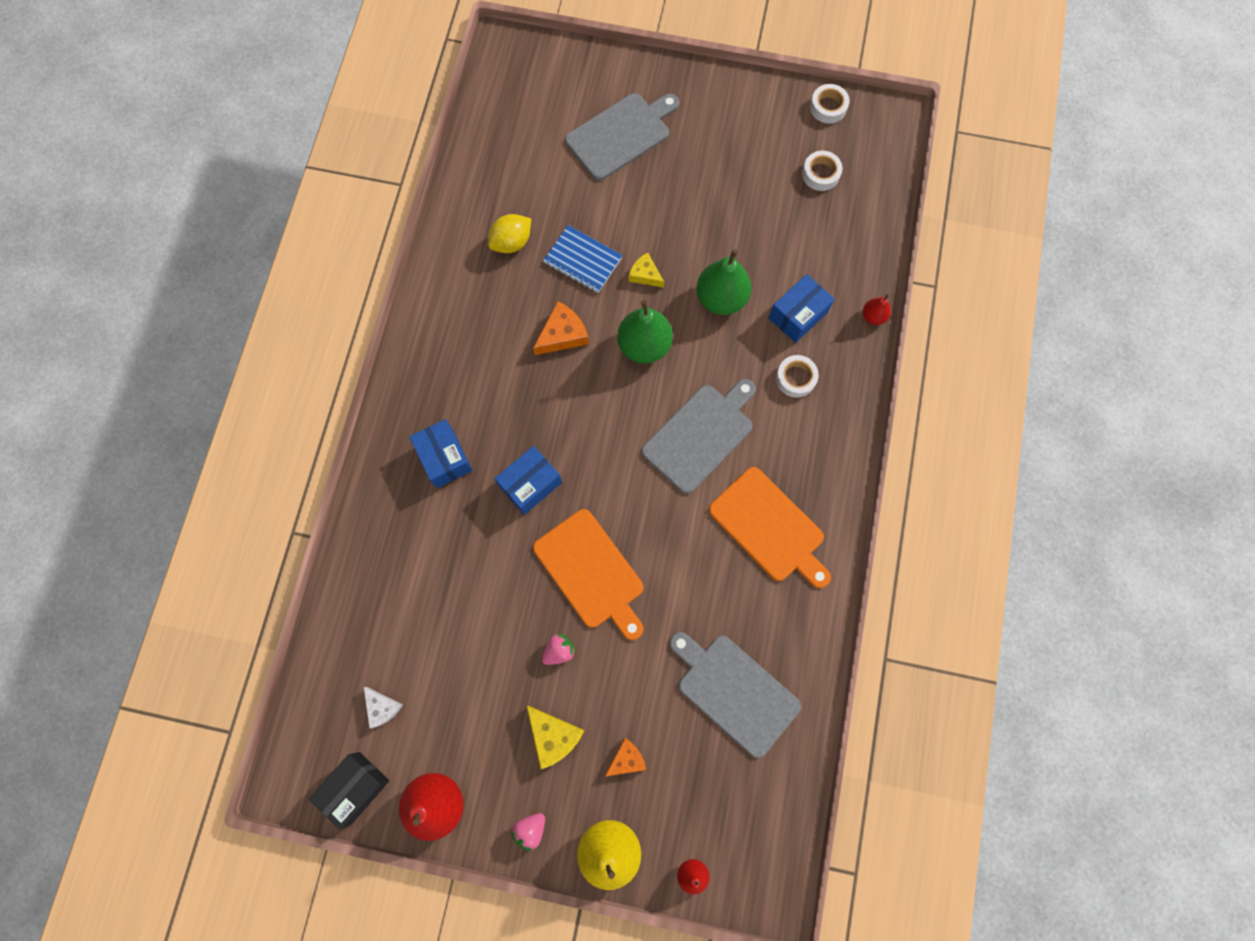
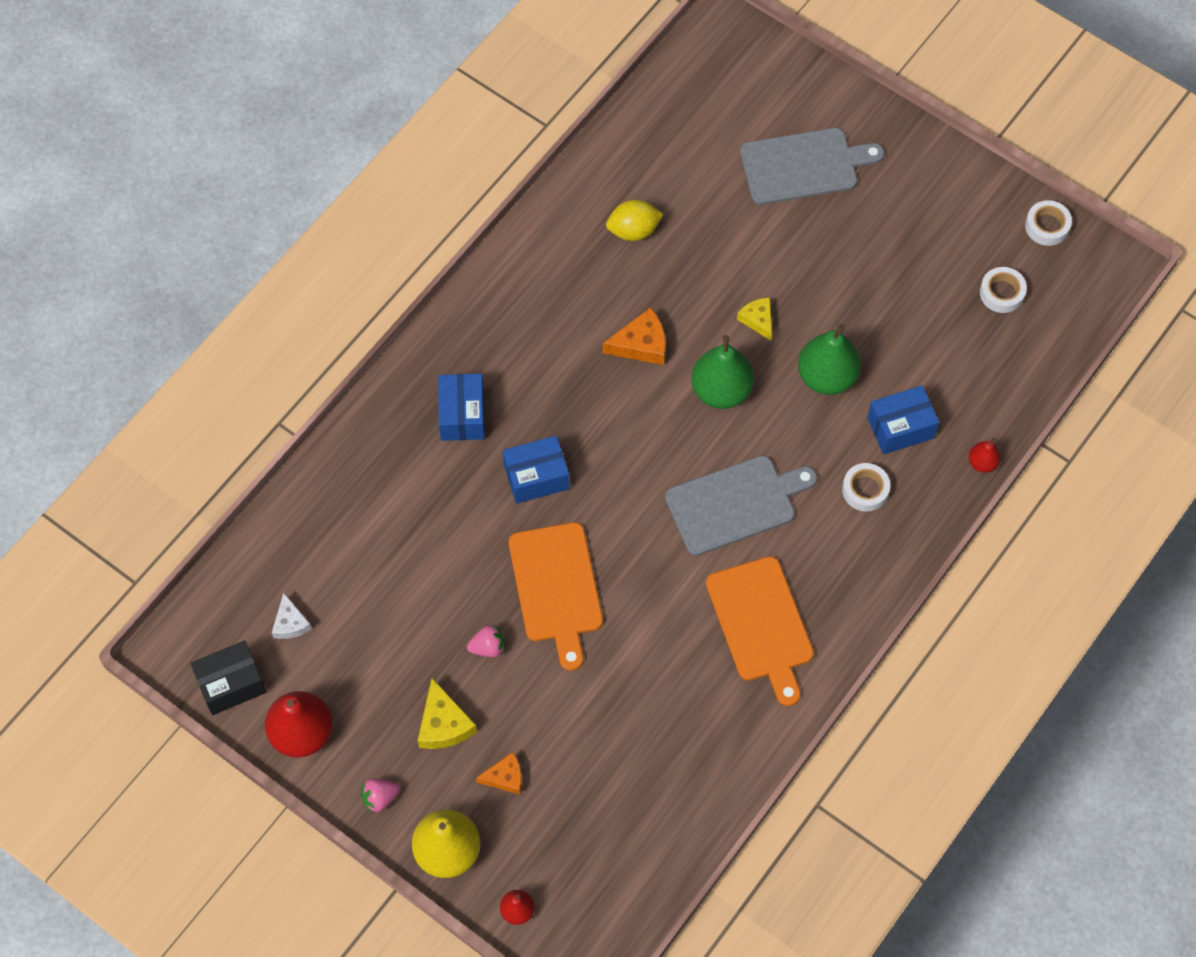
camera: 25 degrees right, 10 degrees down
(582, 260) = (699, 279): blue notebook -> none
(734, 691) = (645, 763): grey cutting board -> none

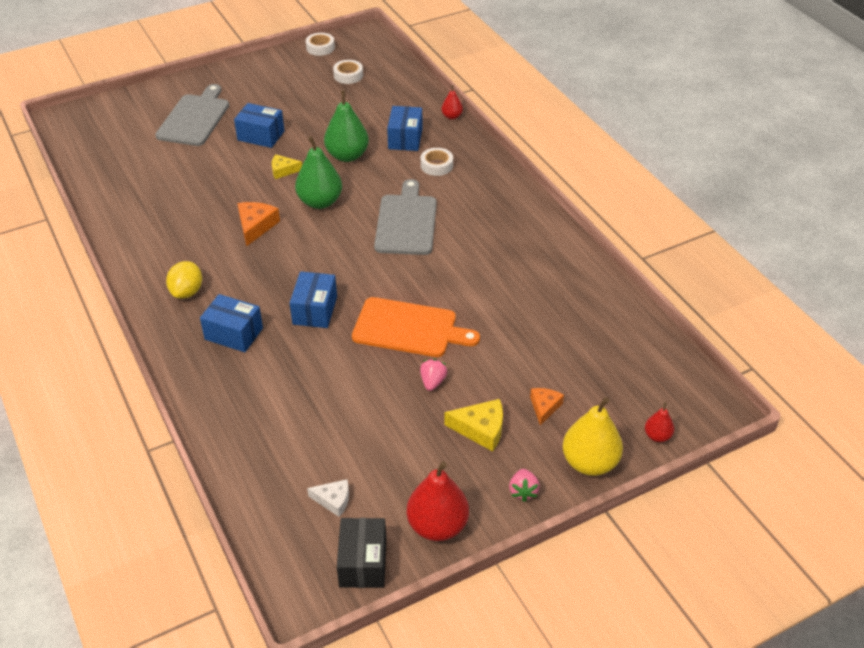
camera: 65 degrees left, 20 degrees down
(633, 230) = (168, 202): yellow lemon -> yellow lemon (187, 292)
(761, 624) = (501, 238): orange cutting board -> none
(811, 259) = (261, 136): none -> blue box

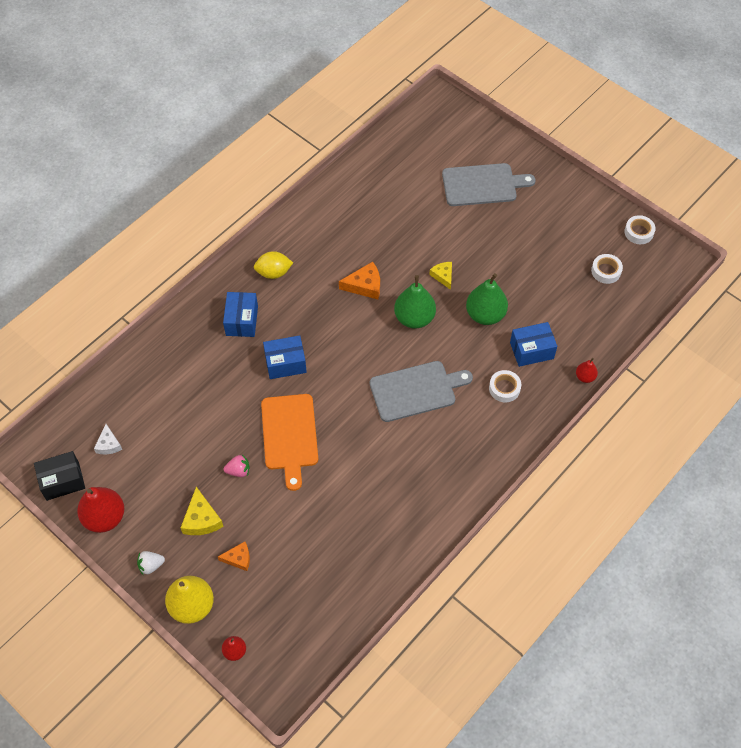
camera: 70 degrees right, 15 degrees up
(261, 136) = (482, 241): blue box -> none
(523, 491) = (151, 565): pink strawberry -> white strawberry

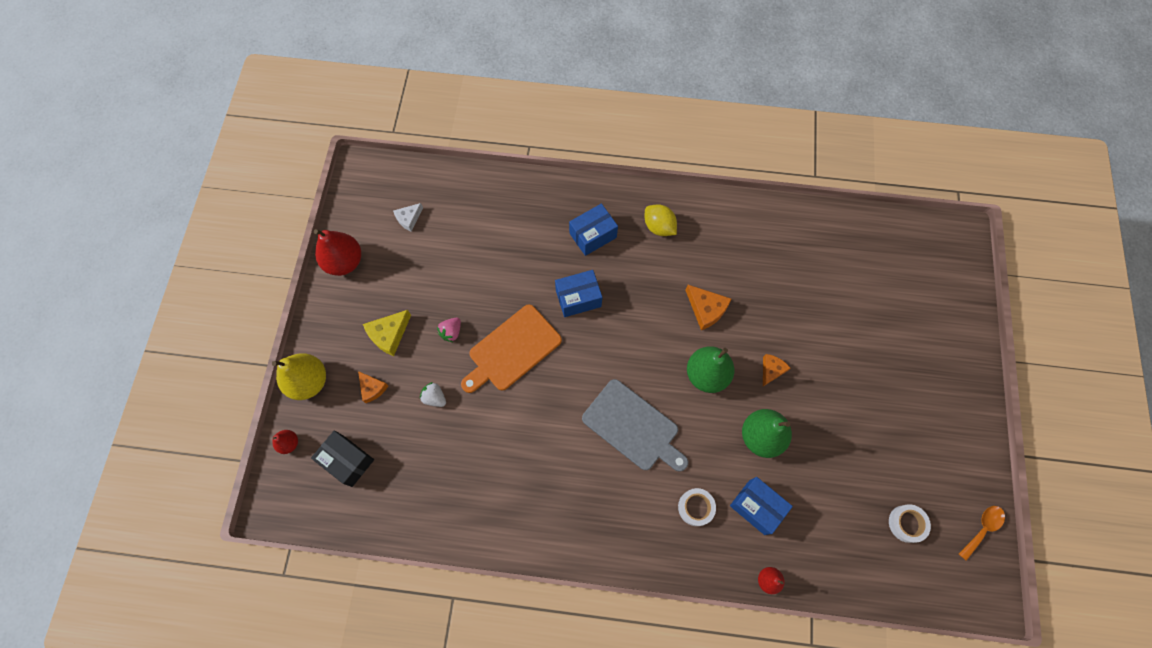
camera: 55 degrees right, 10 degrees up
(62, 481) = (356, 210): black box -> black box (347, 460)
(151, 565) = (325, 325): white strawberry -> white strawberry (434, 398)
(238, 471) = (451, 332): pink strawberry -> pink strawberry turned 75 degrees clockwise
(285, 363) = (578, 298): blue box -> blue box turned 60 degrees counterclockwise
(443, 276) = (771, 370): yellow cheese -> orange cheese
(482, 185) = (902, 338): grey cutting board -> none
(638, 232) = (982, 528): white tape -> orange spoon

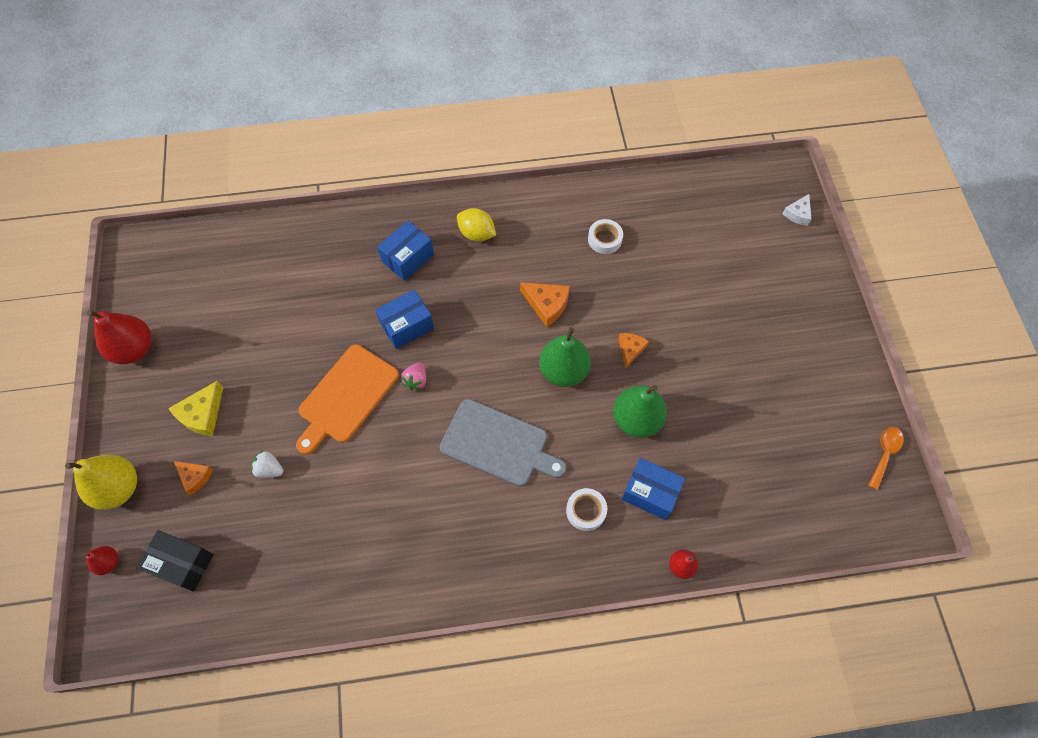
camera: 15 degrees left, 5 degrees down
(409, 219) = (199, 287): white cheese -> white cheese (797, 214)
(451, 332) = (273, 395): pink strawberry -> pink strawberry (416, 380)
(906, 523) = (808, 469): white tape -> white tape (604, 239)

